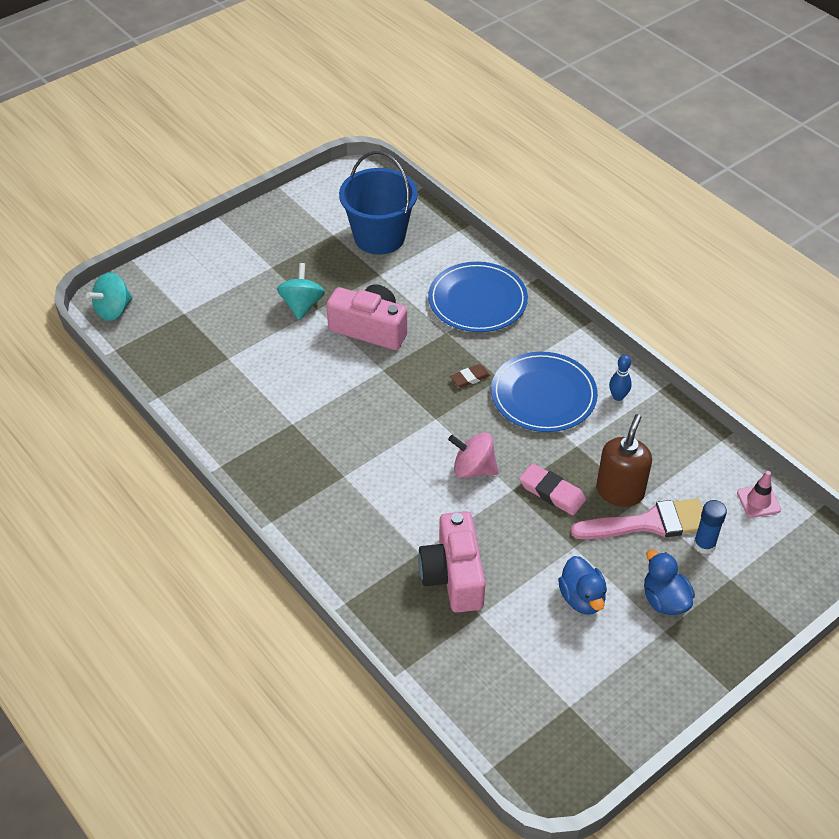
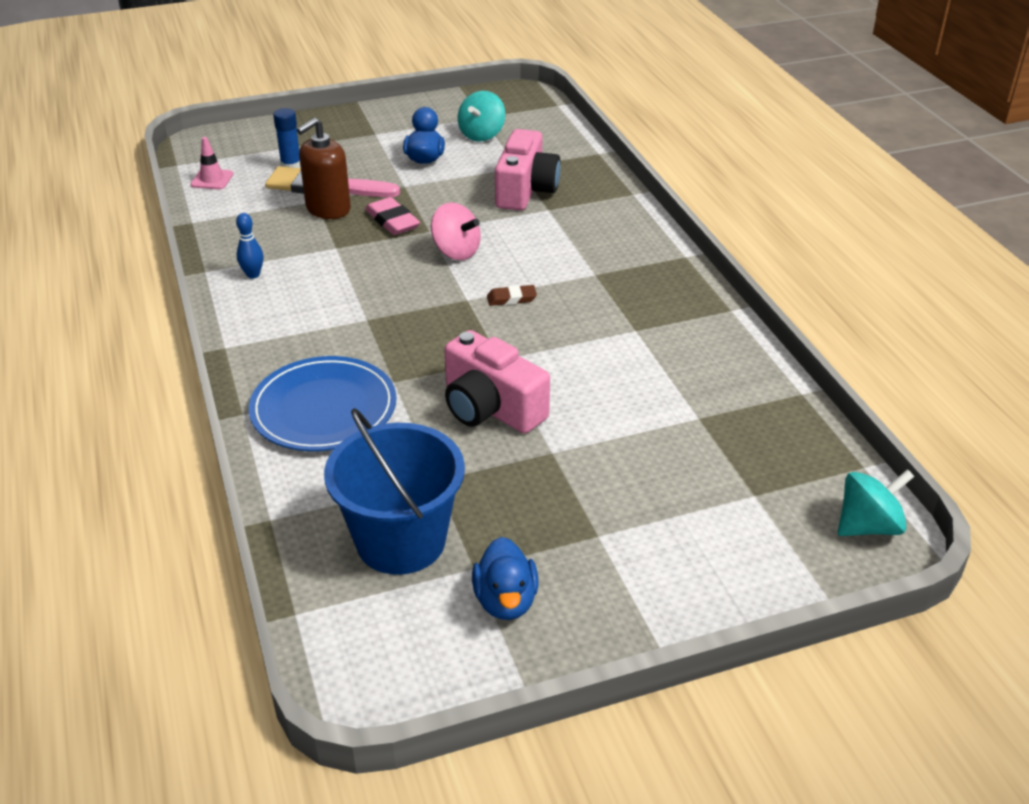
camera: 160 degrees left, 10 degrees down
(302, 305) = (572, 462): turquoise spinning top -> turquoise spinning top (482, 135)
(470, 378) = (401, 326): brown eraser -> brown eraser (511, 298)
(543, 395) = (331, 293): blue plate -> none
(664, 600) = (358, 146): blue duck -> blue duck (505, 601)

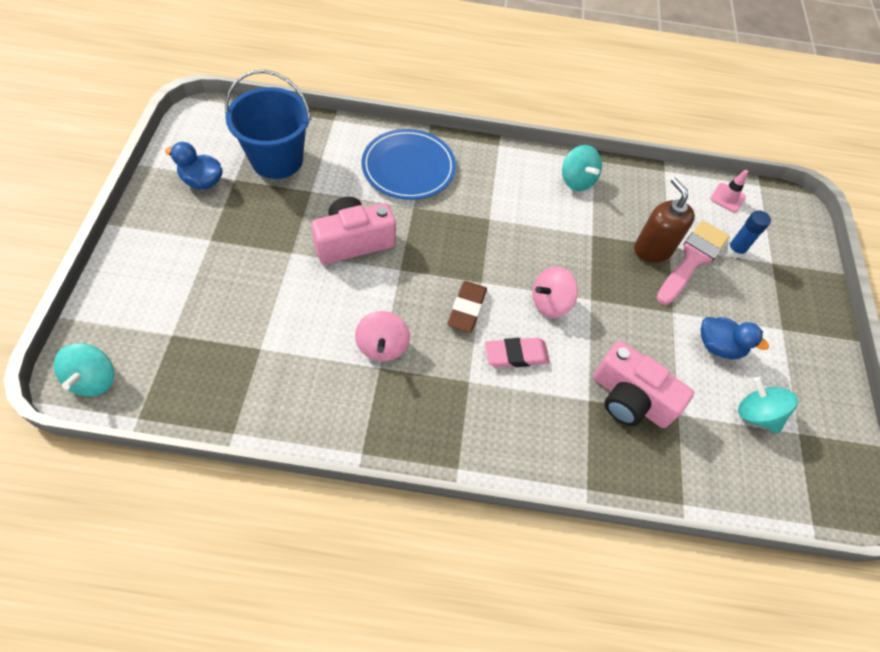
camera: 110 degrees right, 20 degrees up
(253, 275) = (576, 180): blue bowling pin -> turquoise spinning top
(392, 221) = (616, 282): pink eraser -> pink eraser (516, 355)
(511, 298) = (467, 309): brown eraser -> brown eraser, size x1.56
(610, 336) = (382, 346): none -> pink spinning top

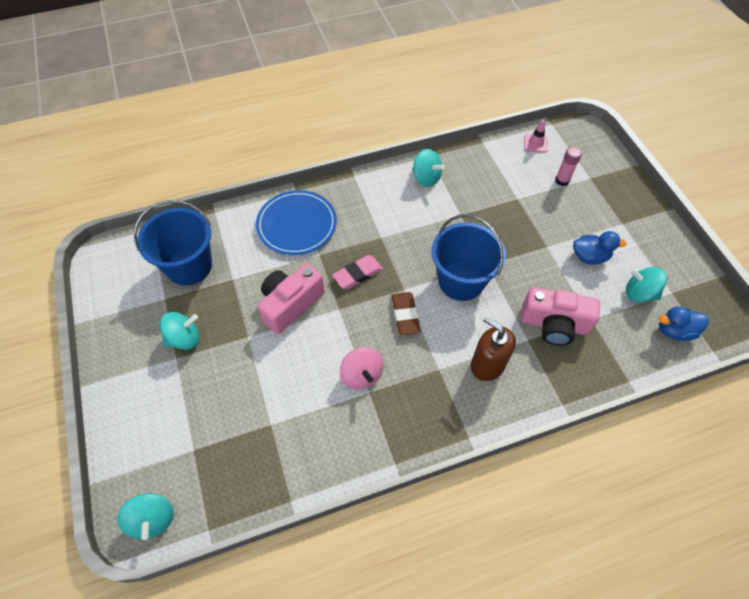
camera: 20 degrees left, 0 degrees up
(202, 181) = (138, 313): blue duck -> blue duck (674, 330)
(229, 226) = (184, 339): none -> turquoise spinning top
(516, 355) = (460, 332): pink eraser -> pink eraser (358, 274)
(550, 303) = (461, 281): pink spinning top -> blue bucket
(652, 249) = (507, 206): brown soap dispenser -> brown soap dispenser (487, 365)
(692, 259) = (538, 201): pink brush -> none
(735, 250) = (562, 180): blue glue stick -> pink glue stick

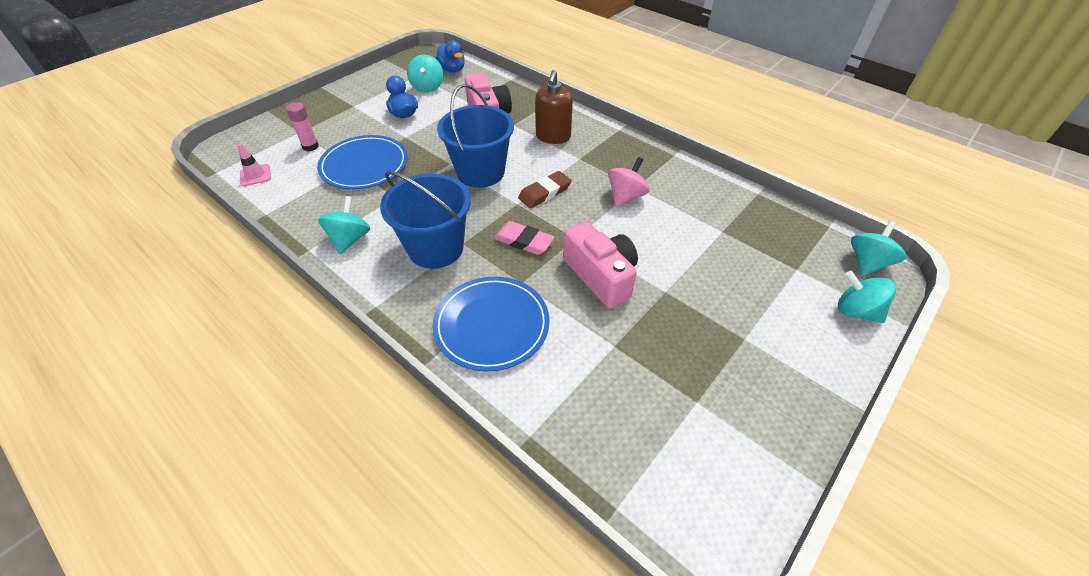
camera: 120 degrees left, 10 degrees down
(184, 339) = (720, 345): turquoise spinning top -> turquoise spinning top (856, 311)
(189, 266) = (634, 406): blue bucket -> blue bucket (436, 248)
(290, 304) = (601, 276): pink camera -> pink camera turned 135 degrees counterclockwise
(515, 207) = (364, 165): none -> blue plate

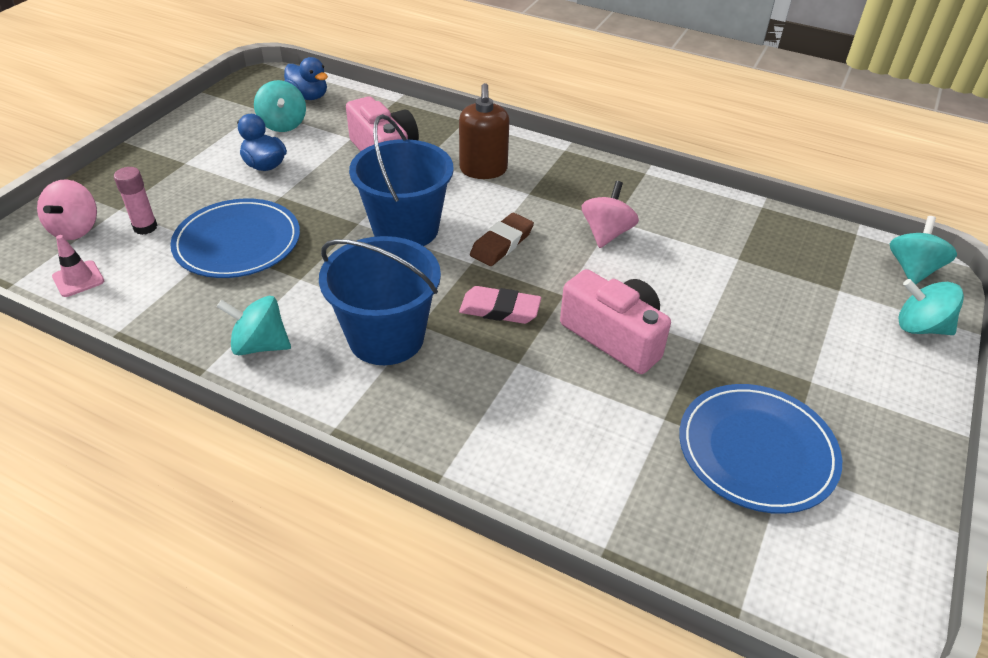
camera: 15 degrees left, 5 degrees down
(267, 141) = (75, 229): none -> pink spinning top
(350, 239) = (260, 345): turquoise spinning top -> turquoise spinning top turned 75 degrees counterclockwise
(491, 325) = (501, 422): blue plate -> blue plate (756, 450)

